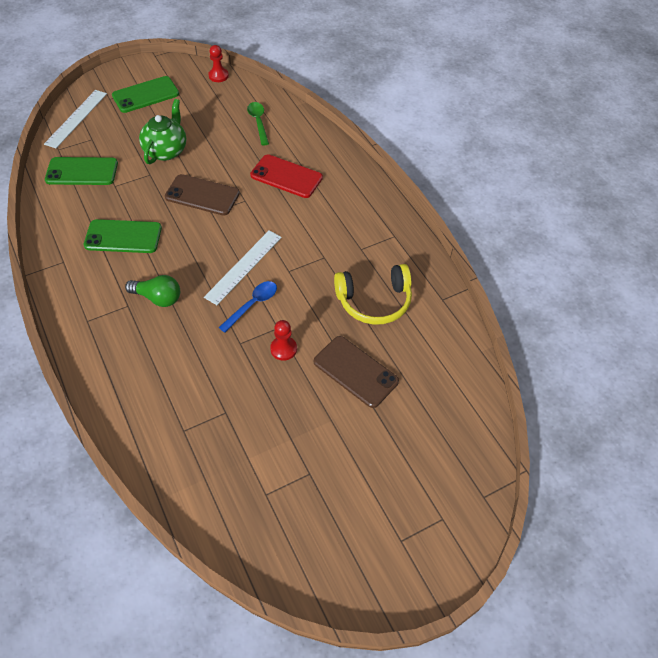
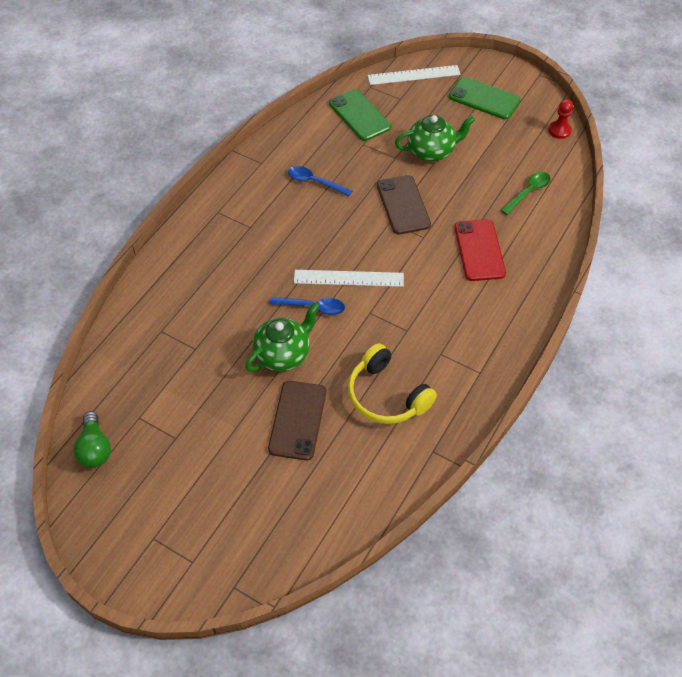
camera: 60 degrees right, 0 degrees up
(123, 237) = (315, 182): green phone -> blue spoon
(158, 298) = (271, 241): green light bulb -> green light bulb (95, 448)
(283, 349) = (283, 354): red pawn -> green teapot

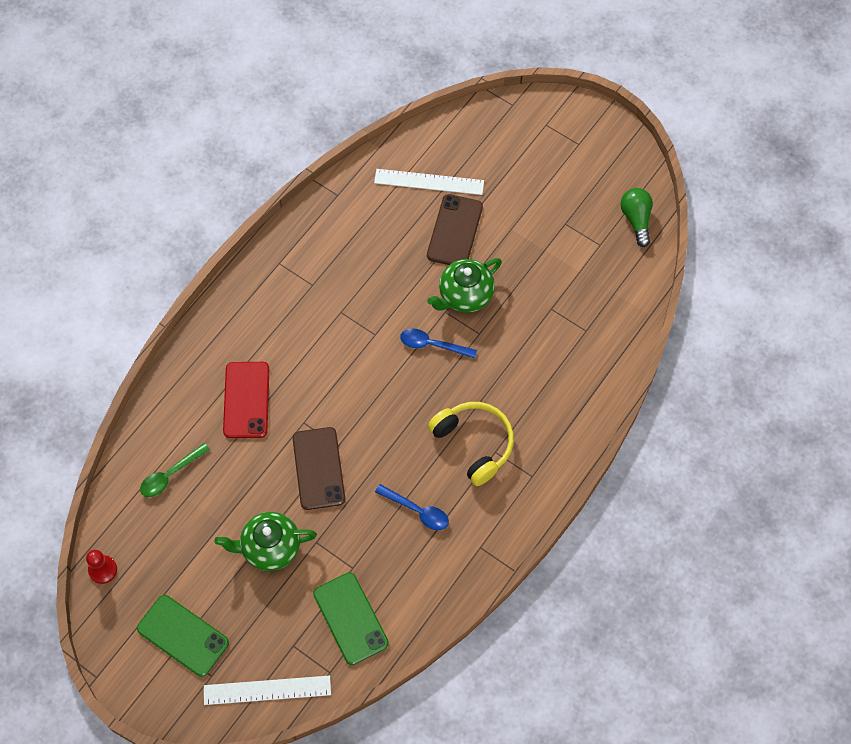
camera: 175 degrees left, 10 degrees up
(348, 278) = (392, 376): white ruler -> white ruler (429, 182)
(386, 395) = (371, 247): yellow headphones -> yellow headphones (474, 444)

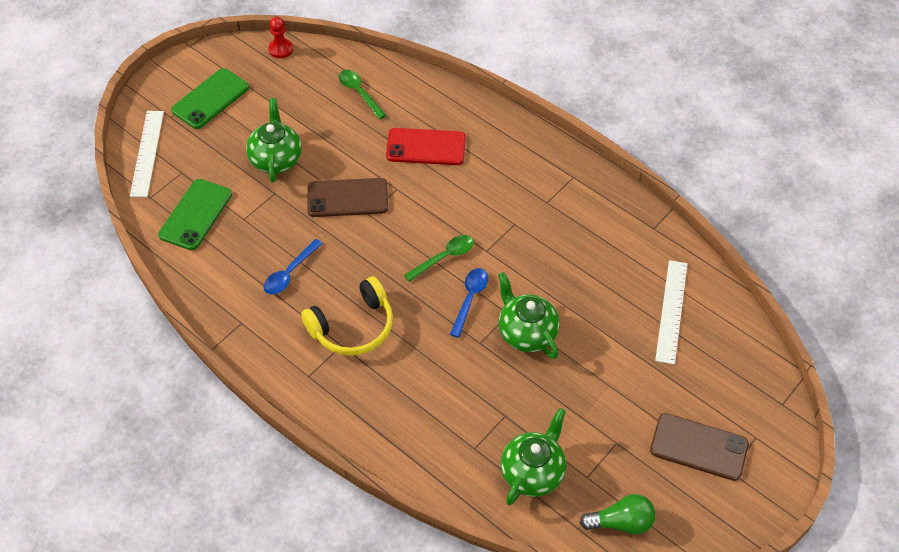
camera: 95 degrees right, 10 degrees down
(350, 618) = (195, 214): green phone -> green phone turned 45 degrees counterclockwise
(386, 371) = (444, 257): none -> green spoon
(455, 231) = (608, 330): brown phone -> brown phone (699, 447)
(602, 284) = (533, 472): none -> green teapot

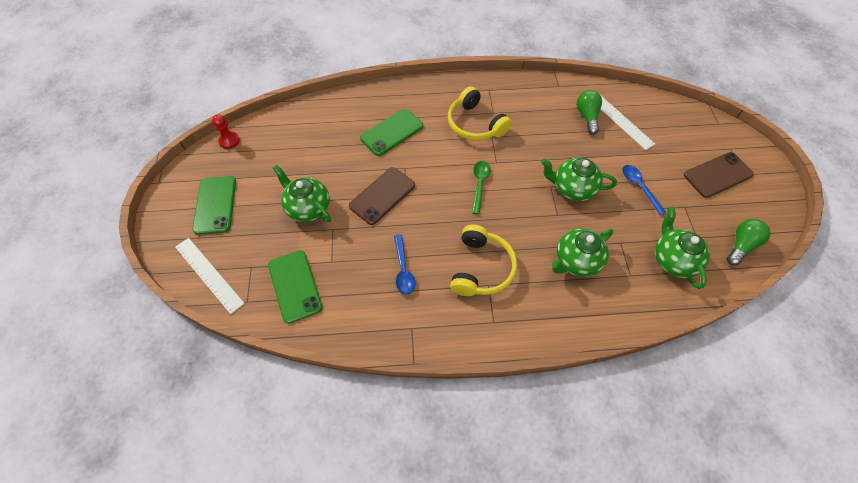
camera: 45 degrees left, 5 degrees up
(359, 93) = (313, 131): green spoon -> none
(426, 147) = (392, 132): red phone -> green phone
(441, 394) = (576, 261): none -> green teapot
(470, 299) = (522, 195): blue spoon -> blue spoon (639, 187)
(513, 199) = (475, 124): none -> yellow headphones
(639, 281) = (587, 117): none -> green light bulb

